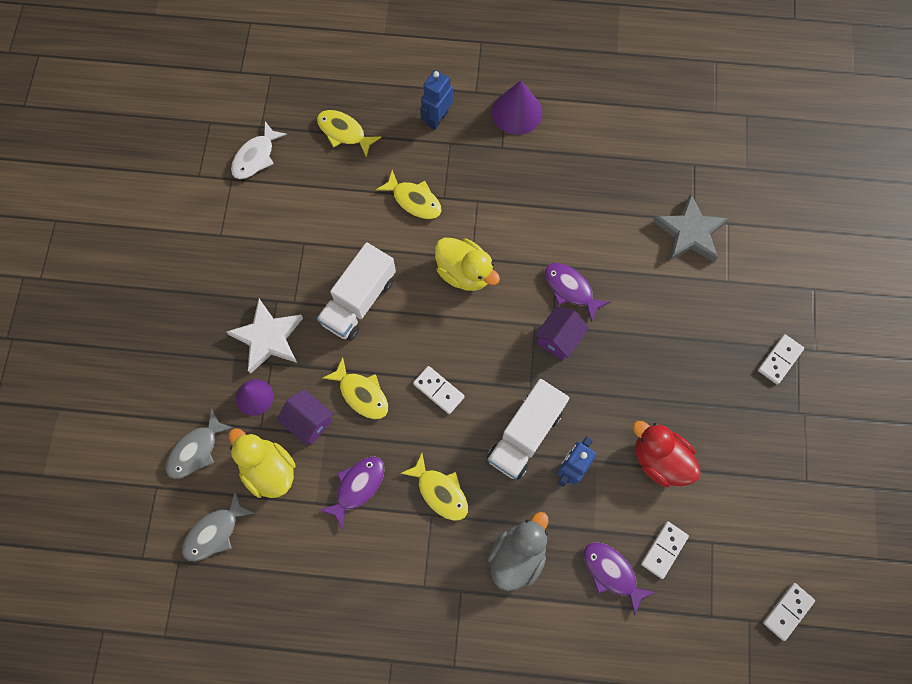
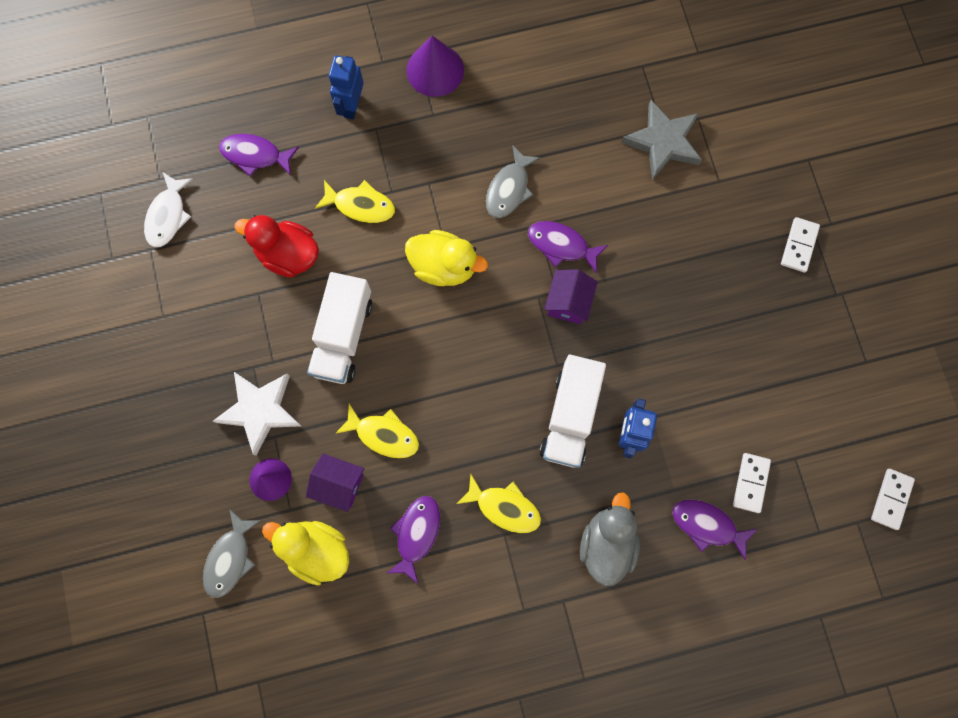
camera: 20 degrees left, 5 degrees up
(215, 532) = (284, 637): grey fish -> grey fish (509, 189)
(344, 132) = (255, 155): yellow fish -> purple fish
(438, 390) = (463, 402): white domino -> none
(659, 459) = (714, 392): red duck -> red duck (288, 254)

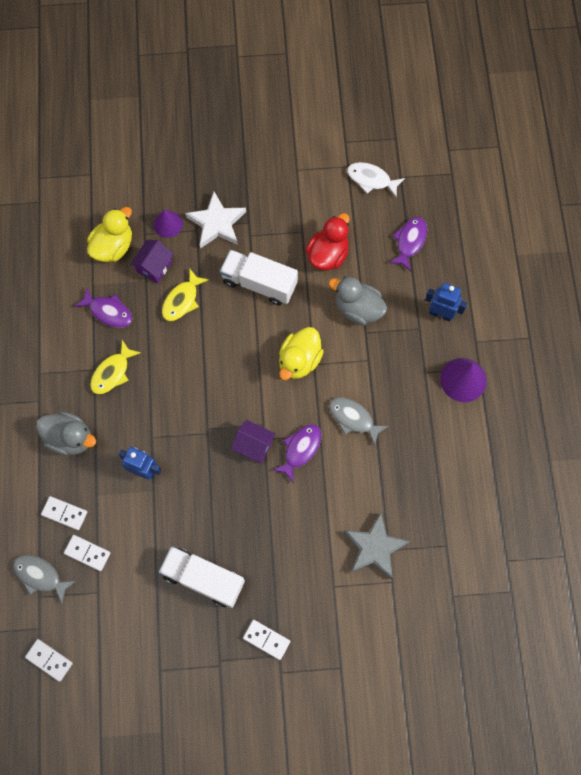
camera: 100 degrees right, 5 degrees down
(230, 558) = (121, 194): grey fish -> grey fish (40, 576)
(360, 205) = (358, 309): yellow fish -> grey duck
(570, 416) = (167, 430): white truck -> white truck (203, 578)
(707, 525) = (64, 513): purple fish -> white domino

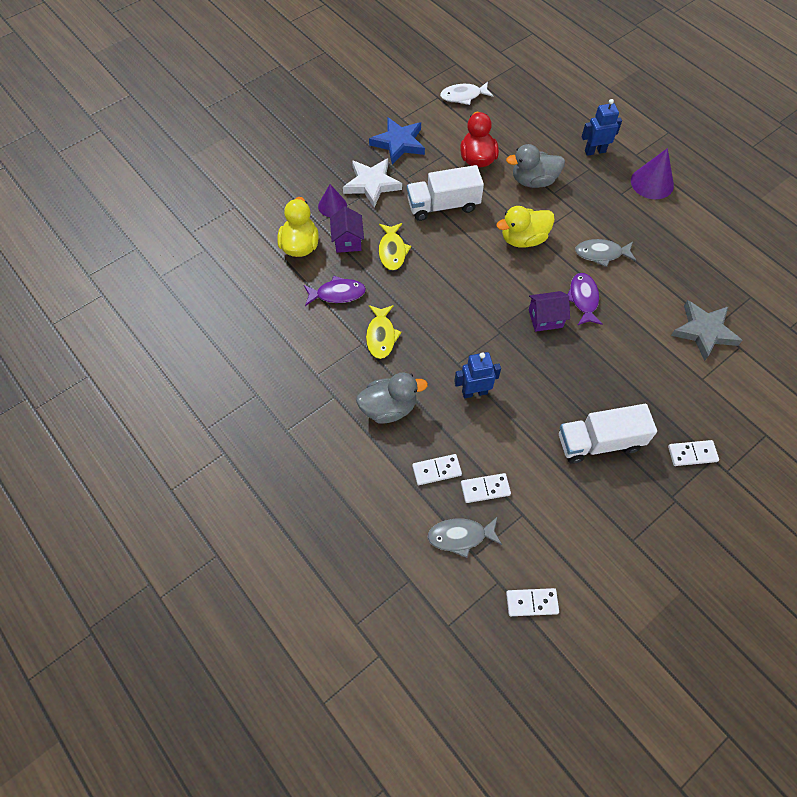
camera: 35 degrees left, 10 degrees down
(273, 195) = (398, 143): none -> blue star
(299, 360) = (523, 239): yellow duck -> yellow duck turned 75 degrees clockwise
(409, 242) = (528, 119): purple fish -> none

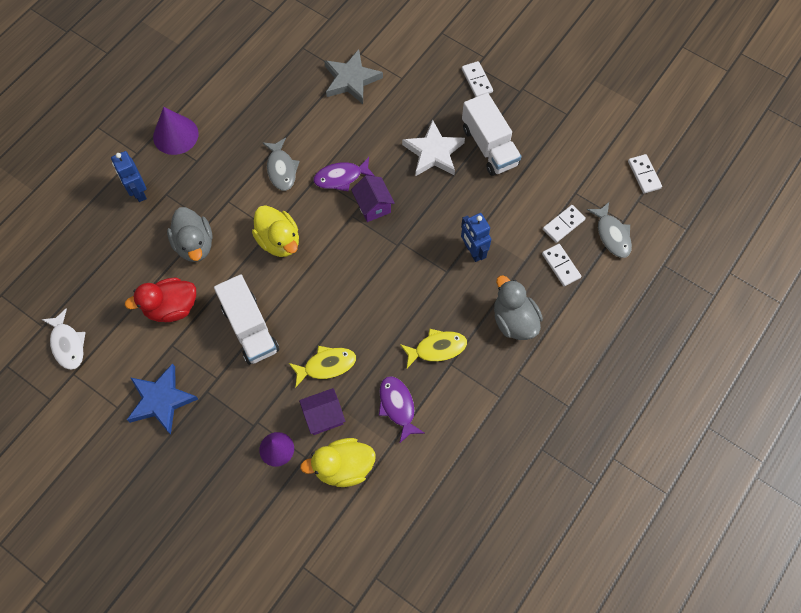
camera: 105 degrees left, 5 degrees up
(372, 184) = (234, 413): white star -> white star (433, 152)
(485, 489) = (563, 224): white domino -> white domino turned 75 degrees clockwise

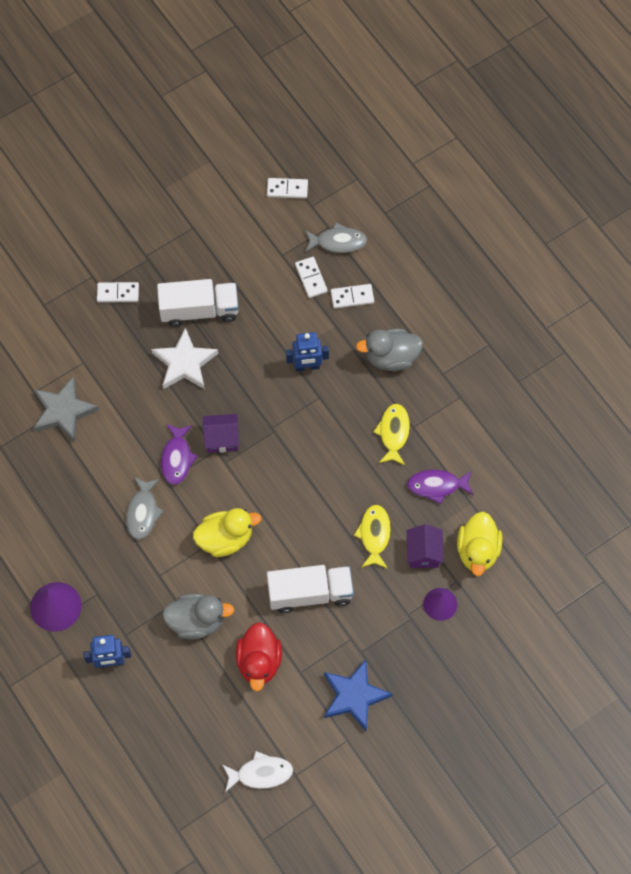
camera: 70 degrees left, 0 degrees up
(281, 169) = (143, 512): grey fish -> grey fish turned 90 degrees clockwise

